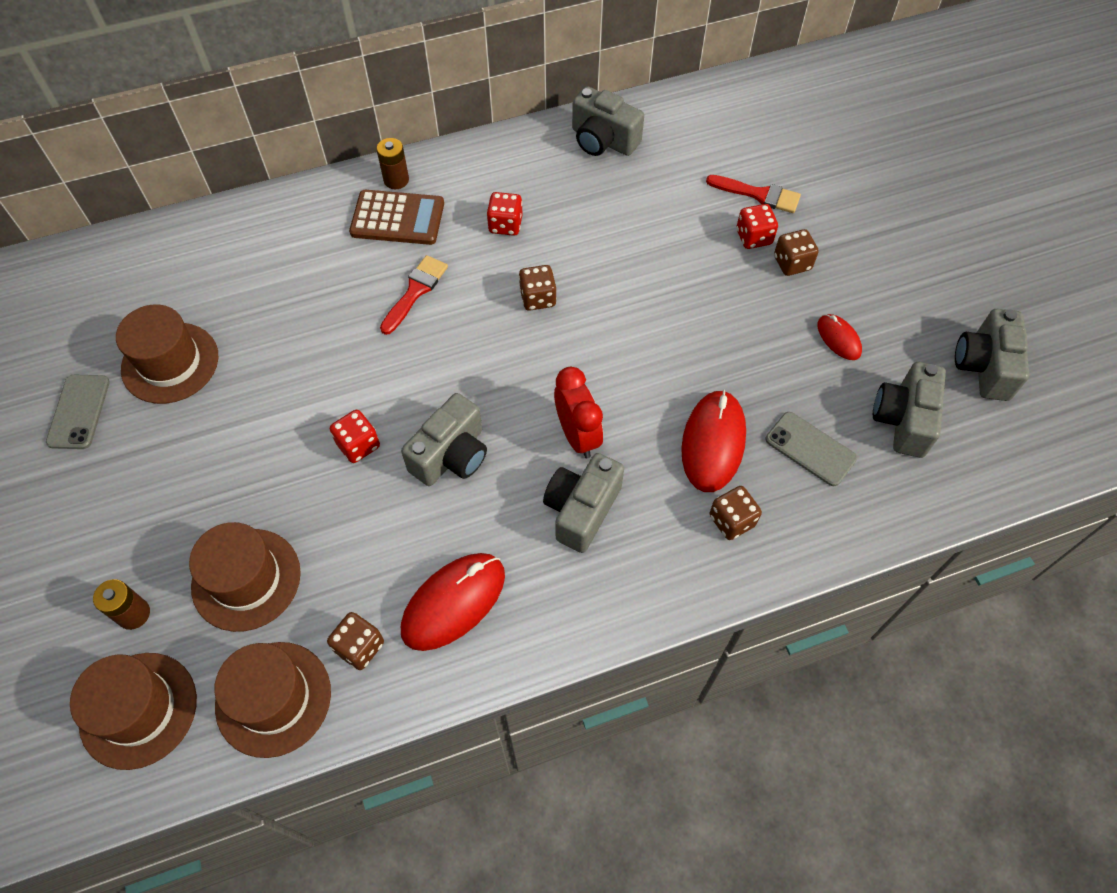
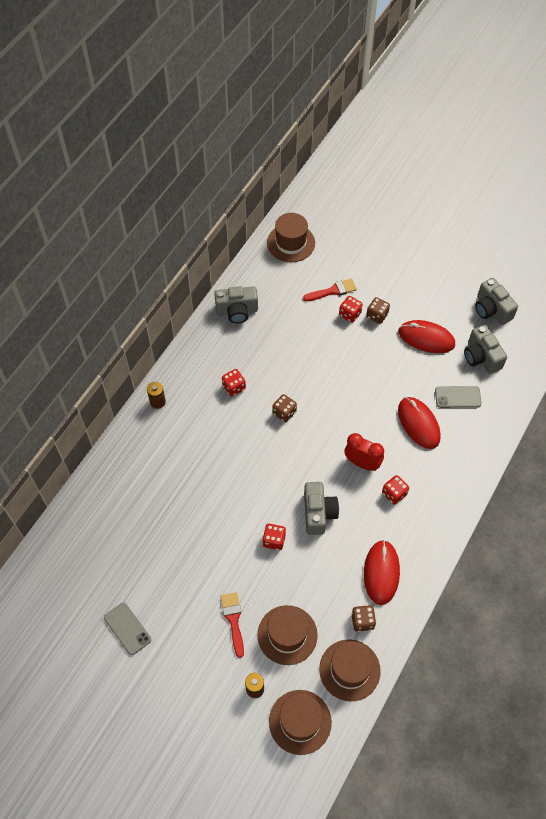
camera: 40 degrees left, 0 degrees up
(170, 363) = (145, 572): brown hat -> brown hat (291, 243)
(397, 218) = (179, 421): brown calculator -> none
(415, 291) = (225, 450): red brush -> red brush (233, 620)
(581, 510) = (394, 493): grey camera -> red dice
(732, 521) = (455, 451): brown dice -> none
(838, 338) = (426, 338): red mouse -> red mouse, size x1.84

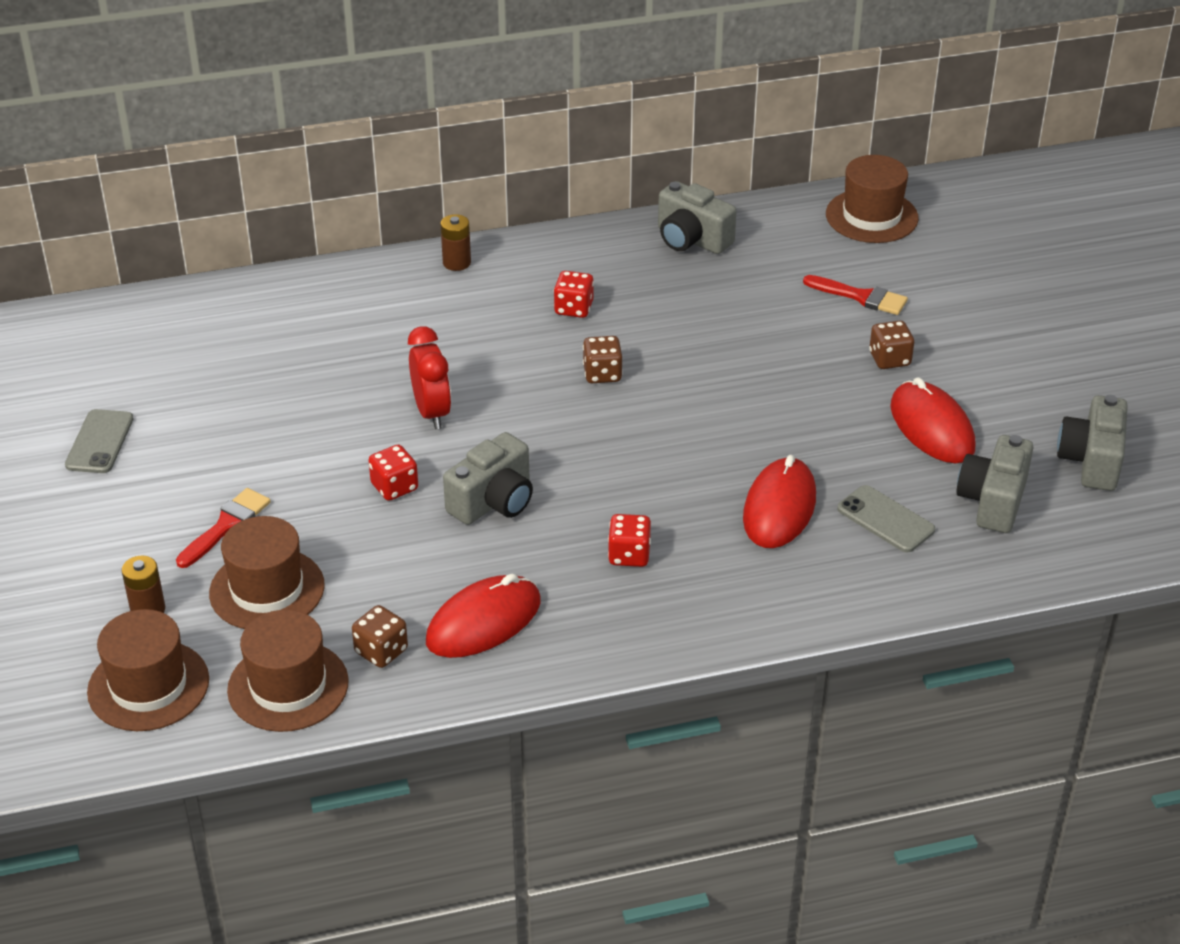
camera: 45 degrees right, 20 degrees down
(350, 314) = (850, 334): red dice -> none
(362, 463) = (632, 493): red clock -> red clock (432, 412)

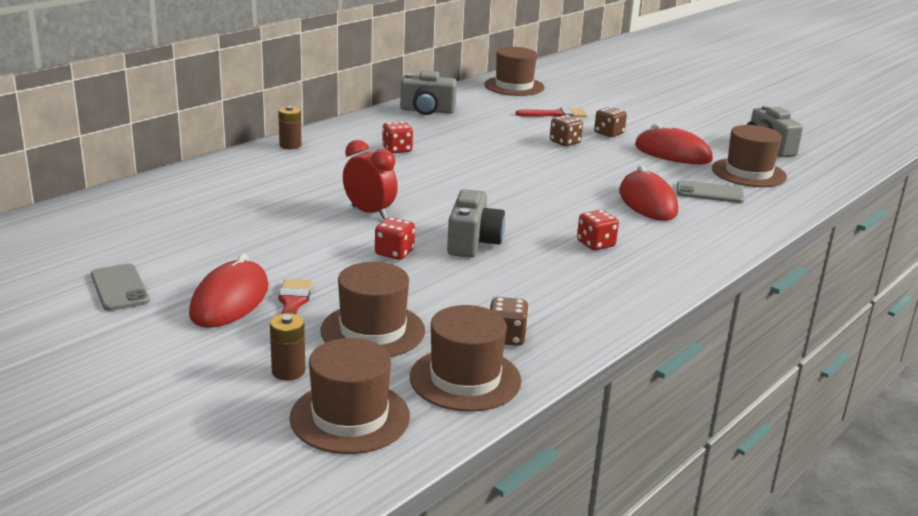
camera: 35 degrees left, 15 degrees down
(483, 622) = (554, 301): red mouse -> red mouse (230, 300)
(602, 374) = (457, 172): brown dice -> brown dice (565, 142)
(992, 501) = (748, 173): grey camera -> brown hat

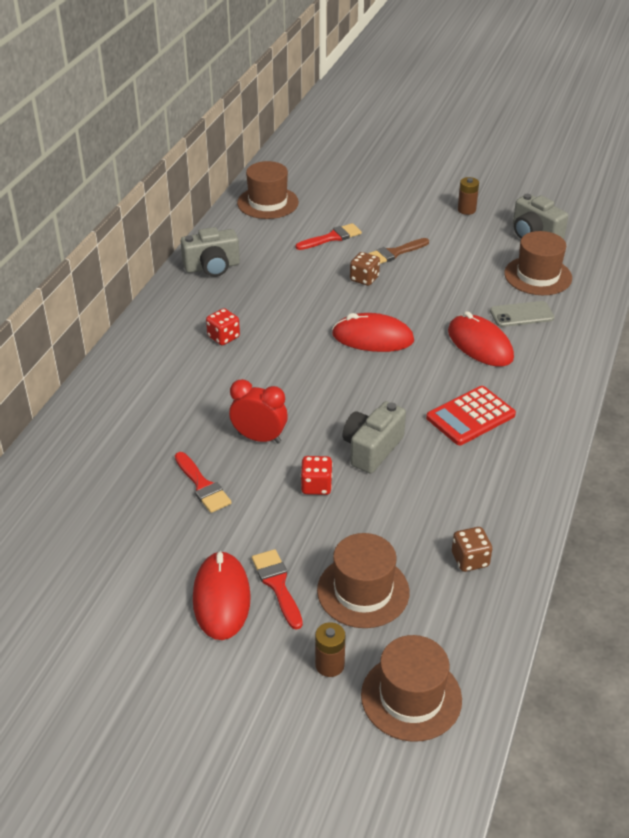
camera: 20 degrees left, 15 degrees up
(119, 288) = (114, 618): grey phone -> none
(287, 229) = (202, 486): none -> red brush
(290, 145) = (120, 362): brown battery -> brown battery (466, 210)
(465, 379) = (468, 620): brown hat -> none
(473, 242) = (372, 449): grey camera -> grey camera turned 135 degrees counterclockwise
(595, 244) = (470, 416): red dice -> red calculator
(609, 133) = (394, 253): brown dice -> brown brush
(672, 153) = (463, 266): red mouse -> red mouse (372, 338)

